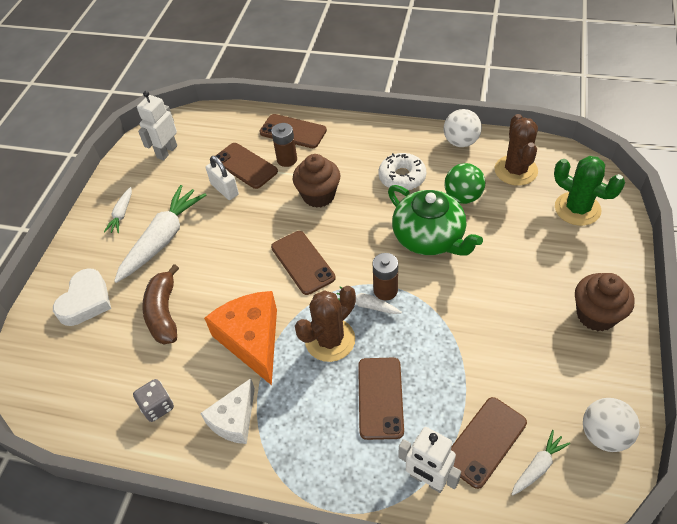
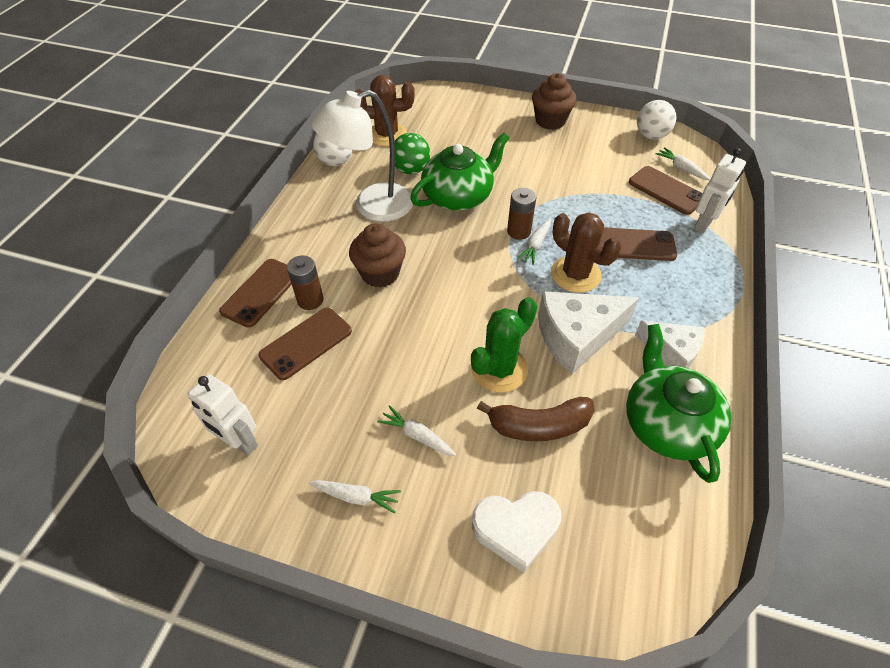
camera: 90 degrees left, 0 degrees up
(86, 301) = (516, 529): white heart -> white heart turned 150 degrees clockwise
(157, 406) = (666, 424): grey dice -> green teapot
(162, 239) = (417, 436): white carrot -> white carrot, size x0.49
(224, 189) = (343, 365): white padlock -> none
(252, 340) = (576, 337): orange cheese -> white cheese
(303, 262) = (476, 291): brown phone -> none
(402, 177) = (372, 206): white donut -> white lamp
(577, 209) = (442, 111): green cactus -> green cactus (499, 369)

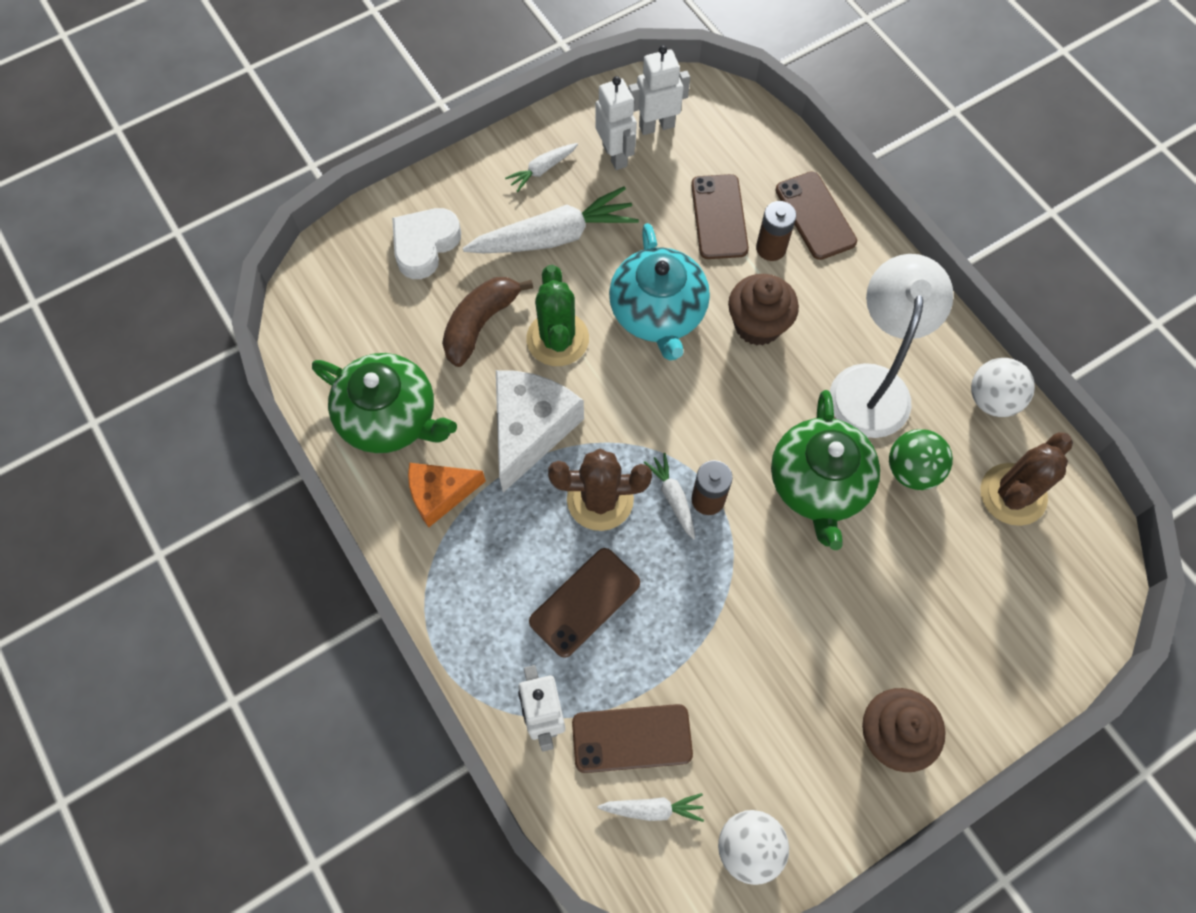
camera: 130 degrees right, 15 degrees up
(296, 451) = (615, 155): none -> white robot
(417, 436) = (553, 237): white carrot -> white carrot, size x2.05
(421, 327) = (658, 313): none -> turquoise teapot
(671, 352) = (440, 494): white cheese -> orange cheese

